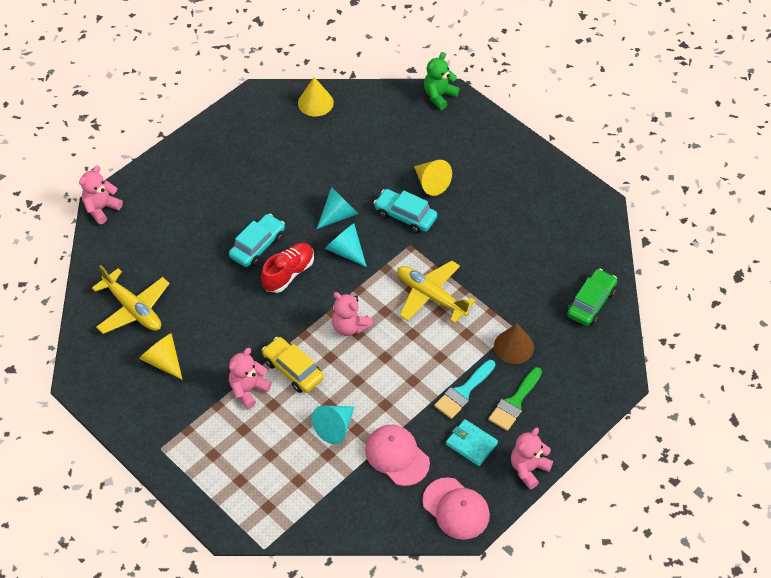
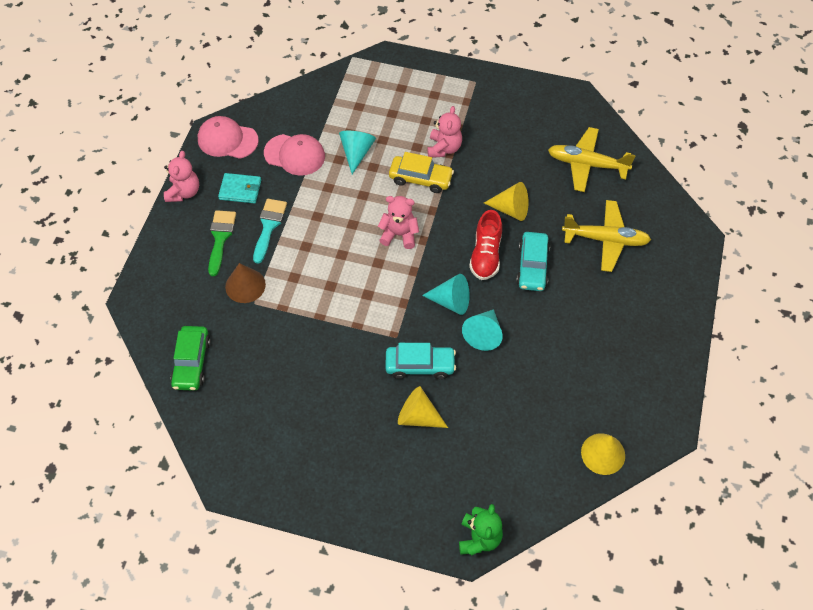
camera: 150 degrees right, 5 degrees up
(101, 208) = (695, 233): pink teddy bear -> none
(163, 361) = (527, 138): yellow cone -> yellow cone (510, 209)
(431, 296) = (346, 296): yellow plane -> yellow plane (605, 240)

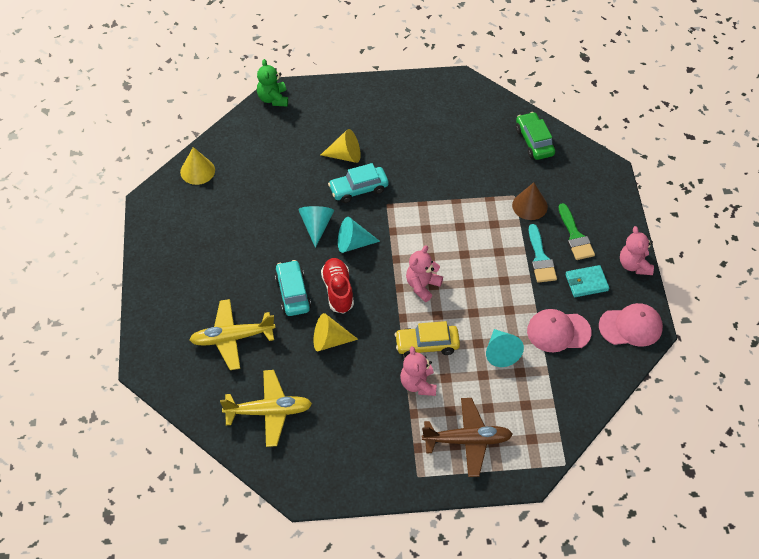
camera: 160 degrees right, 5 degrees down
(399, 234) = (422, 286): pink teddy bear -> pink teddy bear turned 135 degrees clockwise
(422, 94) = (467, 440): none -> brown plane

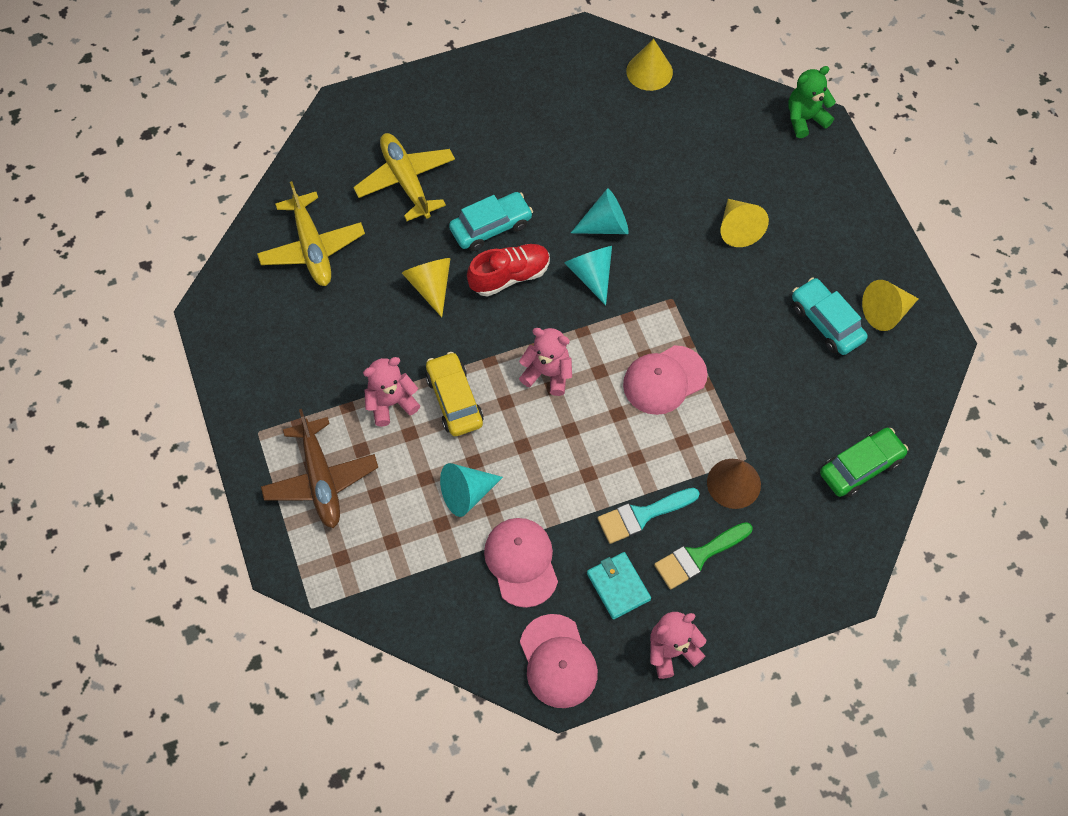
camera: 75 degrees right, 10 degrees up
(358, 189) = (685, 259): turquoise car -> turquoise car (826, 322)
(432, 100) = (886, 312): none -> yellow cone
(446, 223) = (664, 380): none -> pink cap

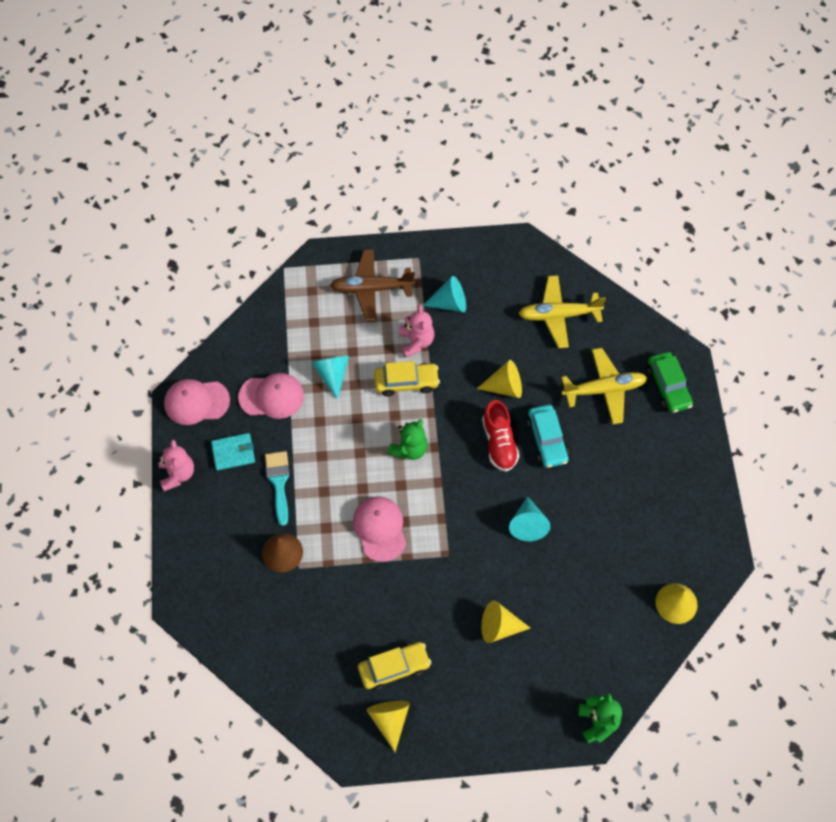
camera: 105 degrees right, 0 degrees up
(547, 373) = (409, 449): pink teddy bear -> green teddy bear
(591, 275) = (485, 501): turquoise cone -> turquoise cone (449, 303)
(698, 557) = (236, 511): green brush -> none
(826, 322) = (394, 668): turquoise car -> yellow car
(860, 467) = (265, 649): green car -> green car (668, 386)

